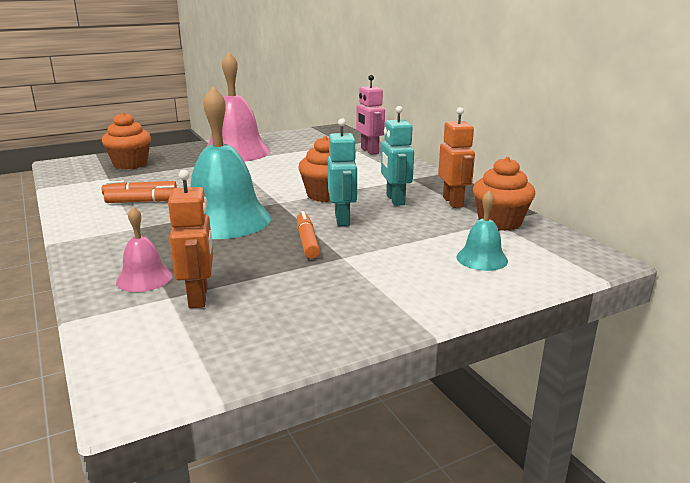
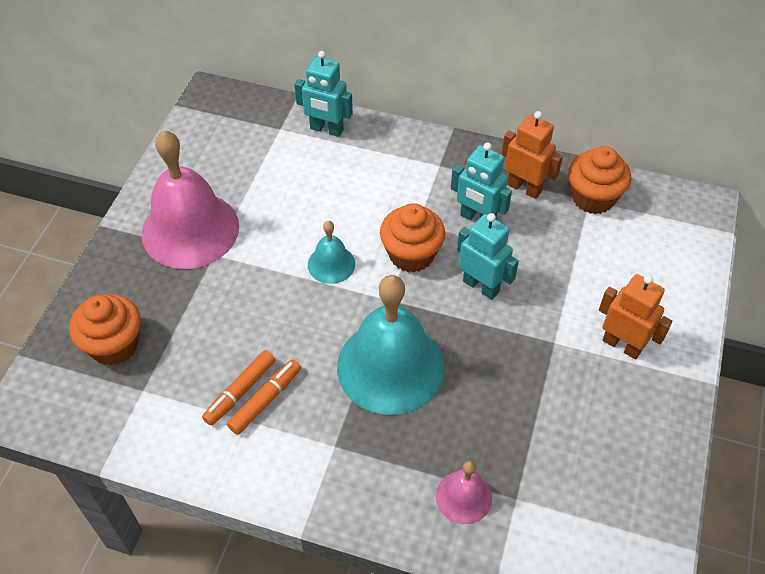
camera: 45 degrees left, 30 degrees up
(199, 297) = (535, 479): orange robot -> orange robot (622, 345)
(307, 241) = (502, 343): orange marker -> none
(369, 151) = (326, 129): pink robot -> turquoise robot
(482, 258) = (640, 265): turquoise bell -> turquoise bell (331, 264)

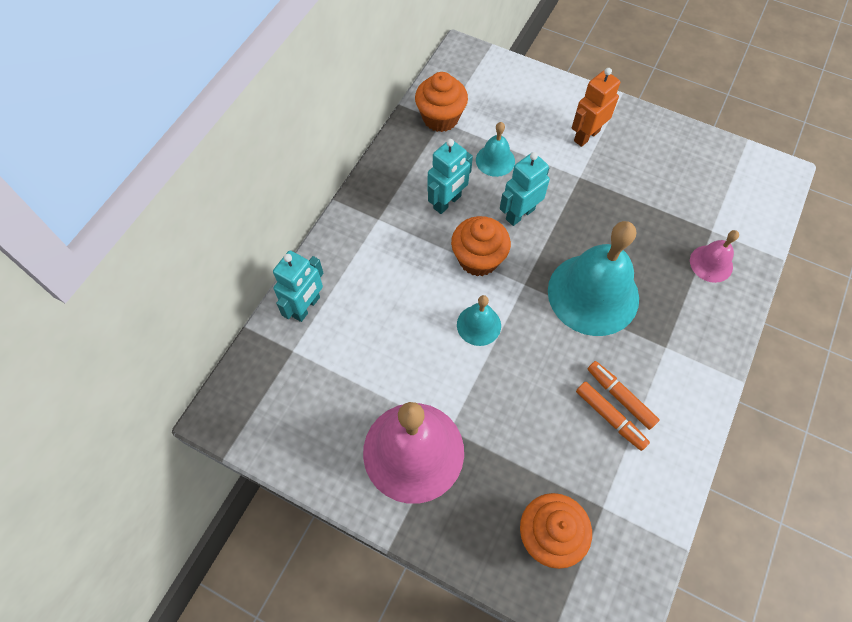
camera: 80 degrees left, 10 degrees up
(524, 188) = (419, 161): orange robot -> none
(550, 255) = (495, 160): none -> turquoise bell

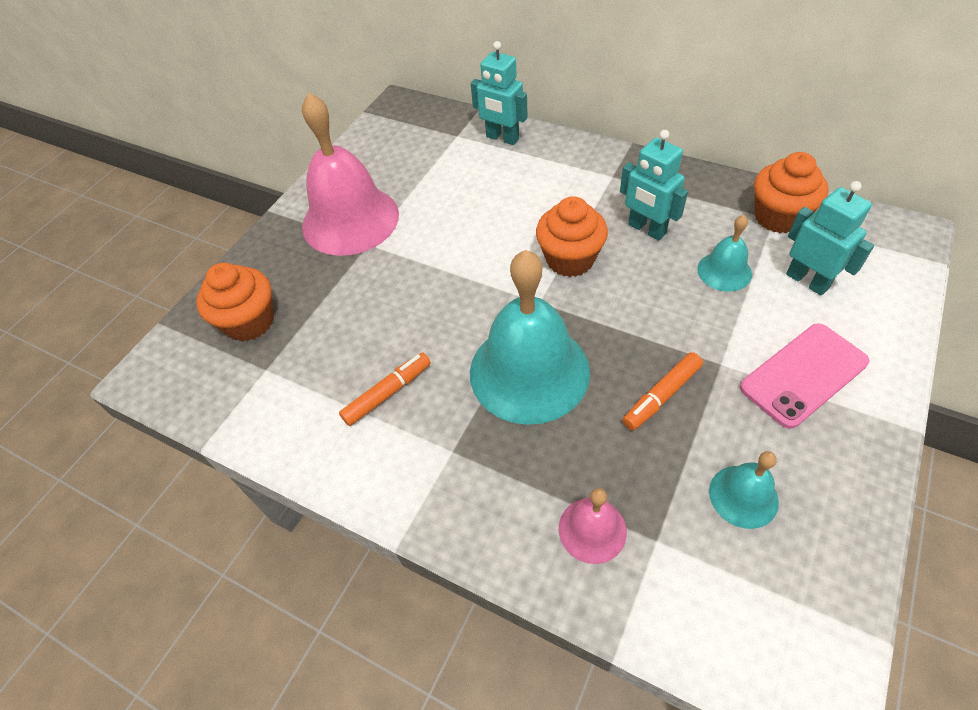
camera: 95 degrees right, 10 degrees down
(478, 325) = (484, 262): turquoise bell -> turquoise bell (743, 496)
(520, 214) = (642, 297): turquoise robot -> turquoise robot (807, 281)
(586, 136) = (803, 374): orange robot -> pink phone
(610, 417) = (363, 381): orange marker -> orange marker (662, 395)

